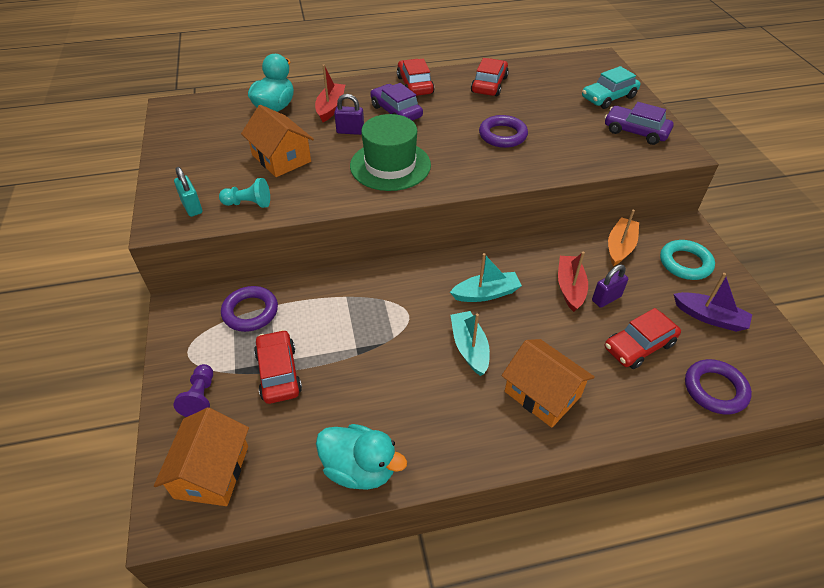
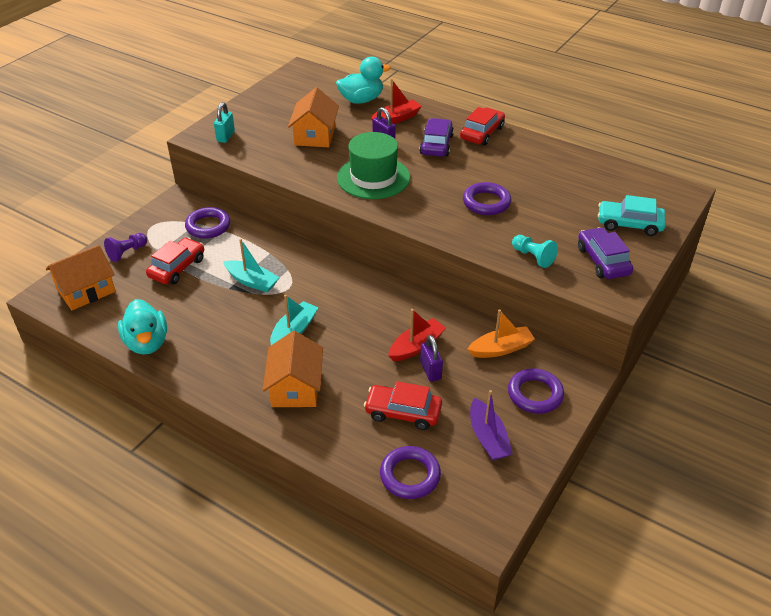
camera: 45 degrees right, 5 degrees down
(248, 203) = (256, 152): turquoise pawn -> turquoise pawn (533, 257)
(486, 293) = (354, 310): turquoise boat -> turquoise boat (252, 281)
(489, 85) = (541, 162): red car -> none
(606, 298) = (430, 371): purple padlock -> purple padlock turned 60 degrees clockwise
(685, 263) = (535, 394): turquoise ring -> purple ring

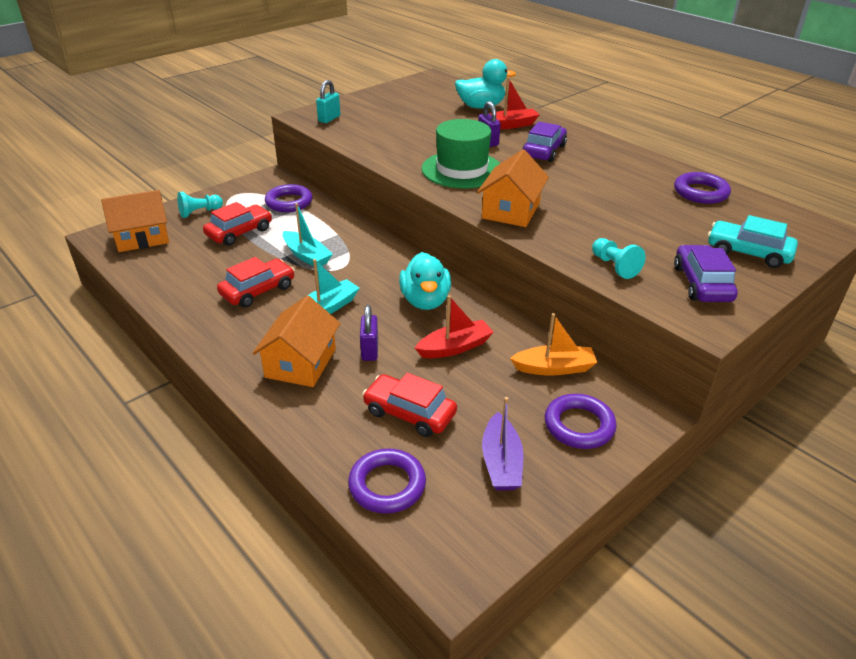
camera: 15 degrees right, 5 degrees down
(127, 252) = (199, 212): purple pawn -> turquoise pawn
(147, 343) = (172, 293): turquoise duck -> turquoise duck (425, 301)
(315, 135) = (418, 128): orange house -> orange house (511, 210)
(430, 371) = (460, 375): purple padlock -> purple padlock (369, 350)
(482, 133) = (599, 148): red car -> red car (258, 290)
(486, 202) = (579, 208): purple ring -> purple ring (700, 192)

